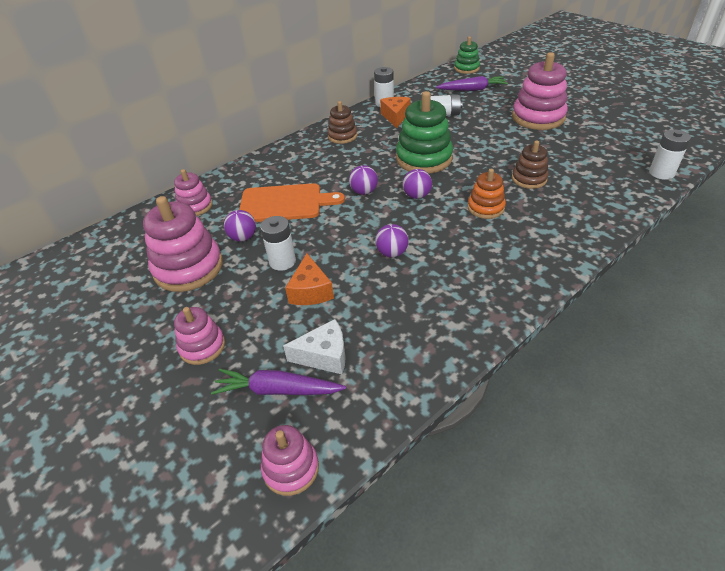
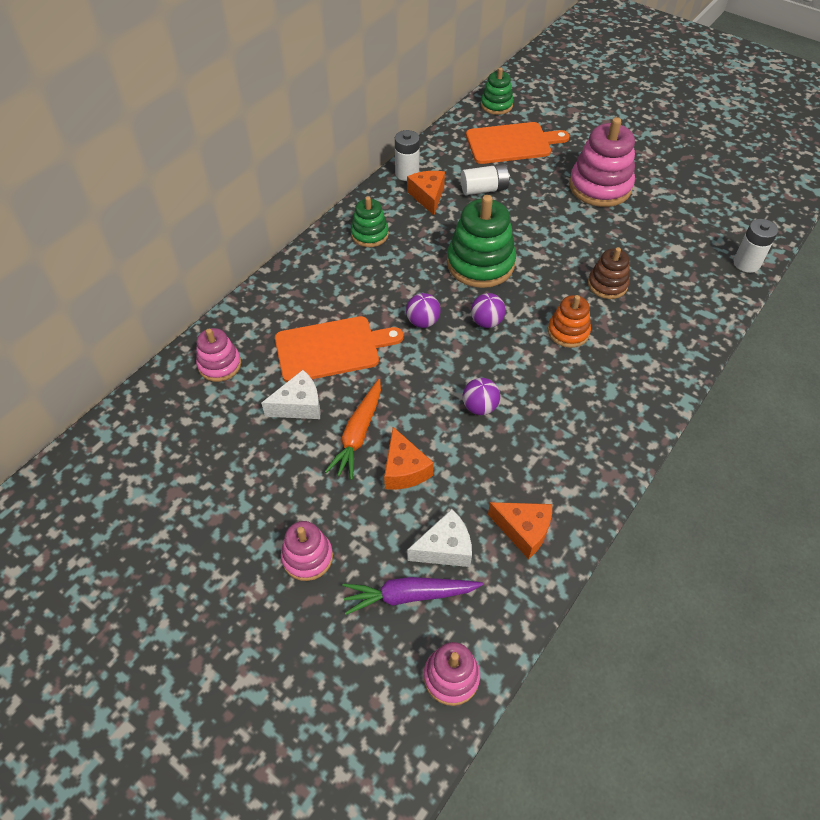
camera: 15 degrees left, 10 degrees up
(188, 268) = (249, 456): pink stacking toy -> none
(243, 237) = (299, 405): purple ball -> white cheese
(282, 261) = (358, 434): white battery -> orange carrot
(342, 136) = (369, 234): brown stacking toy -> green stacking toy
(401, 351) = (523, 530): none -> orange cheese
(472, 89) = (512, 143): purple carrot -> orange cutting board

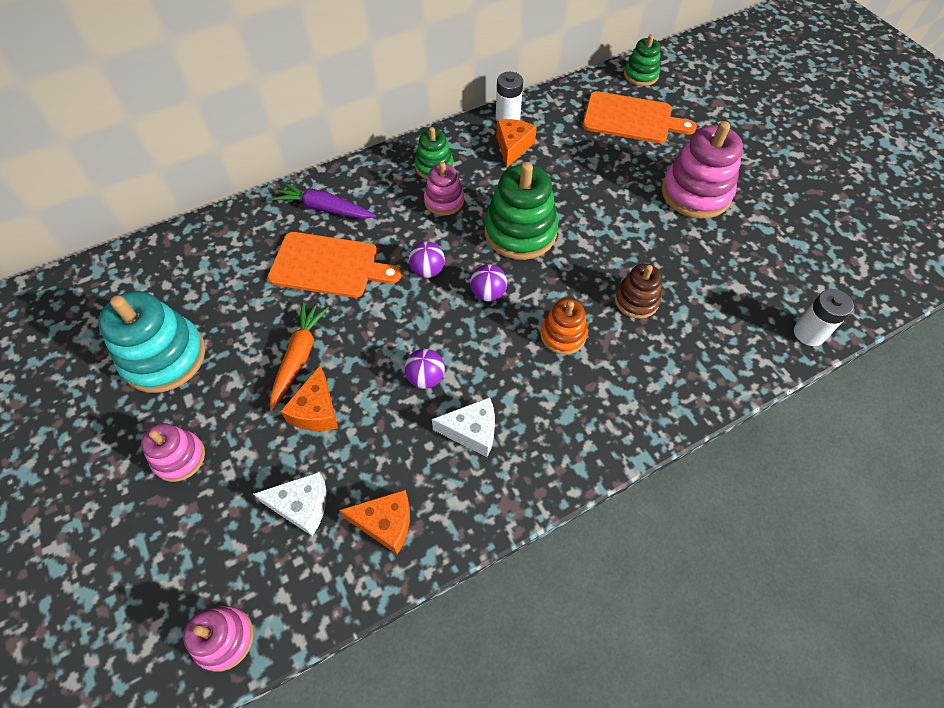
camera: 25 degrees right, 5 degrees up
(219, 365) = (225, 244): pink stacking toy -> pink stacking toy (444, 201)
(231, 482) = (164, 357): none -> turquoise stacking toy
(299, 405) = (266, 309): white cheese -> white cheese (472, 431)
(358, 434) = (299, 358): orange carrot -> orange carrot turned 150 degrees clockwise
(409, 595) = (240, 538): purple carrot -> purple carrot (325, 209)
(484, 189) = (573, 157): white battery -> none
(523, 530) = (385, 523): orange cheese -> orange cheese turned 45 degrees counterclockwise

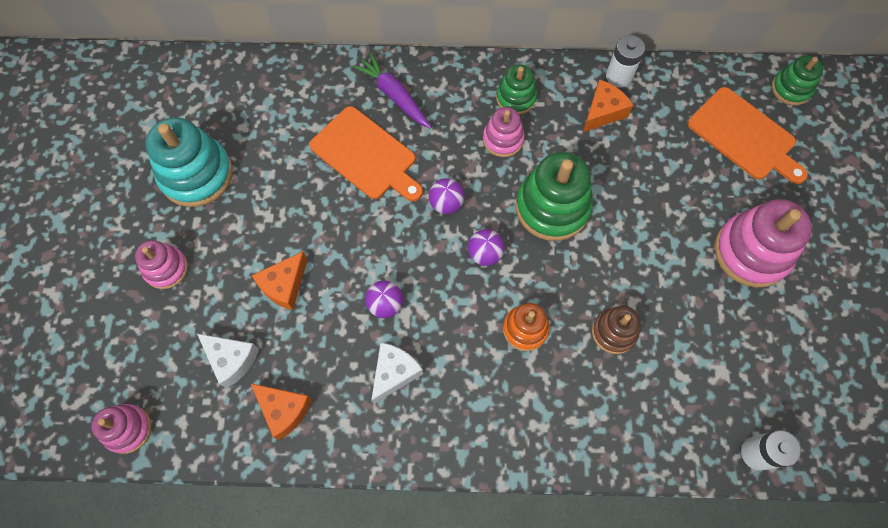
camera: 30 degrees right, 10 degrees up
(299, 358) = (296, 230): orange carrot -> none
(472, 431) = (394, 373): white cheese -> white cheese turned 90 degrees counterclockwise

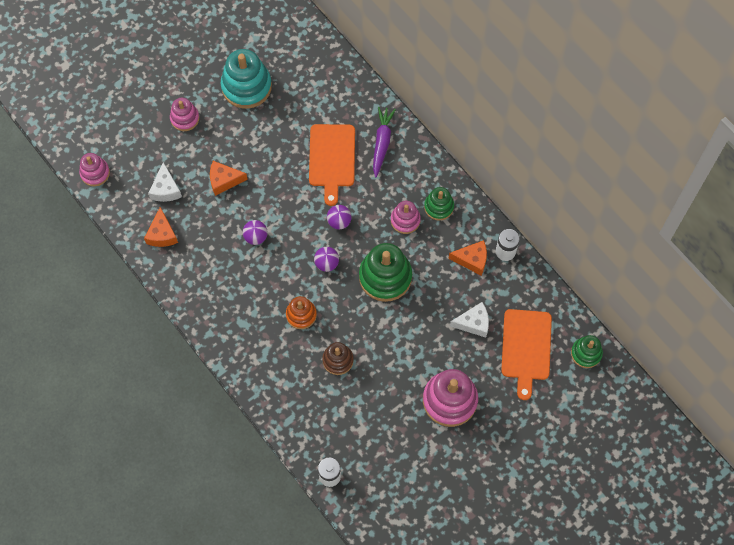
camera: 50 degrees right, 0 degrees up
(394, 373) = (223, 270): white cheese -> white cheese (473, 323)

